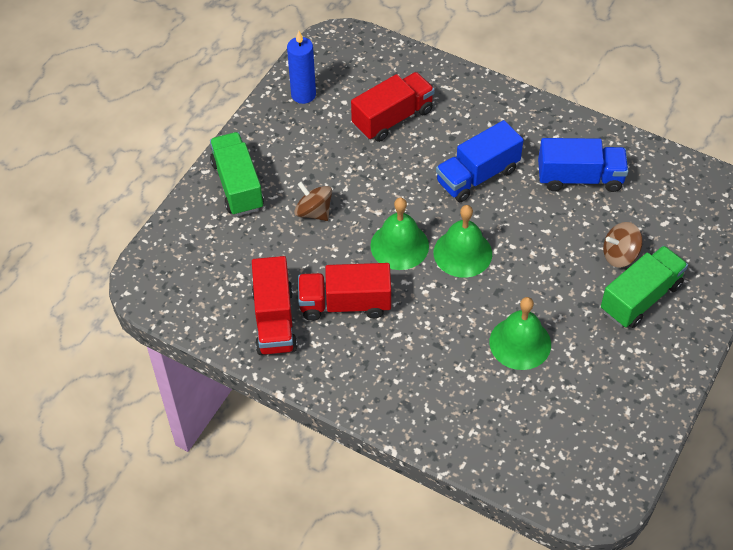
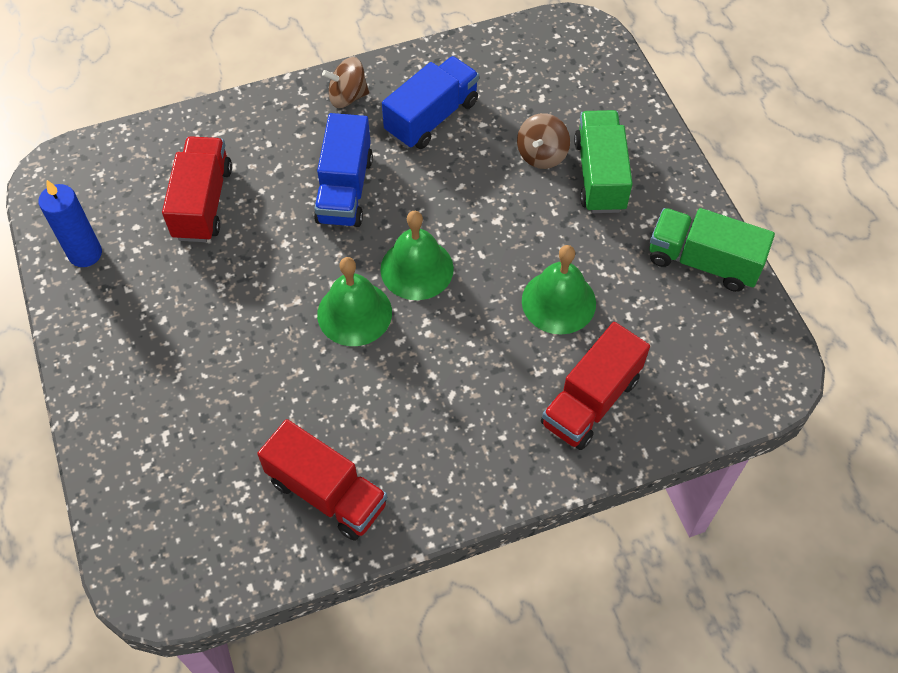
camera: 50 degrees left, 5 degrees up
(238, 185) = (126, 399): green truck -> green truck (703, 261)
(314, 212) = (236, 355): brown spinning top -> brown spinning top (347, 97)
(345, 304) = (372, 412): red truck -> red truck (591, 401)

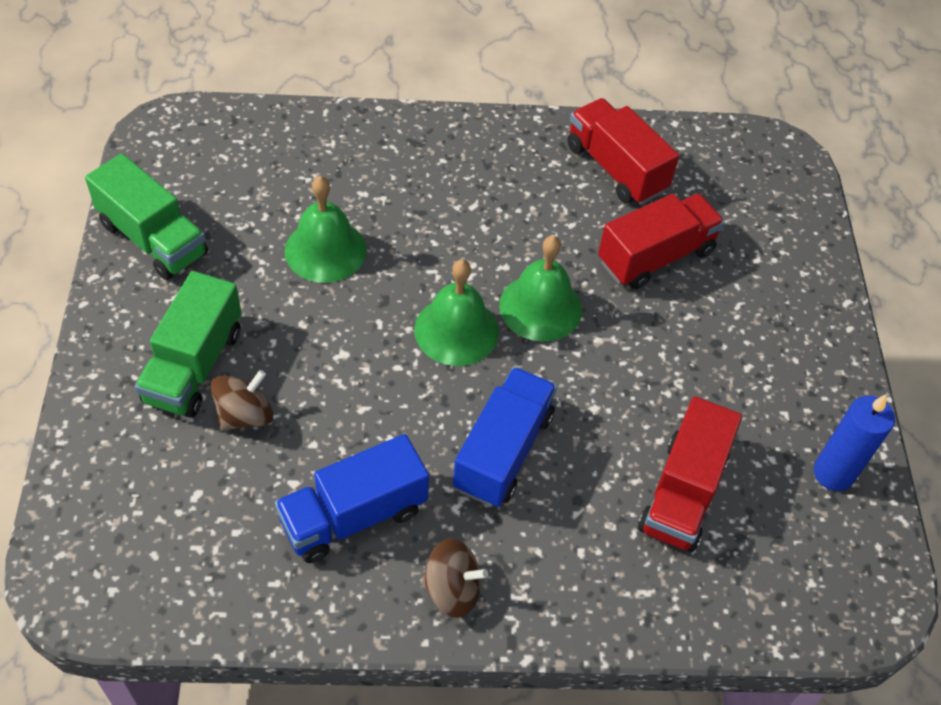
camera: 165 degrees left, 5 degrees down
(591, 401) = (347, 161): red truck -> red truck (655, 256)

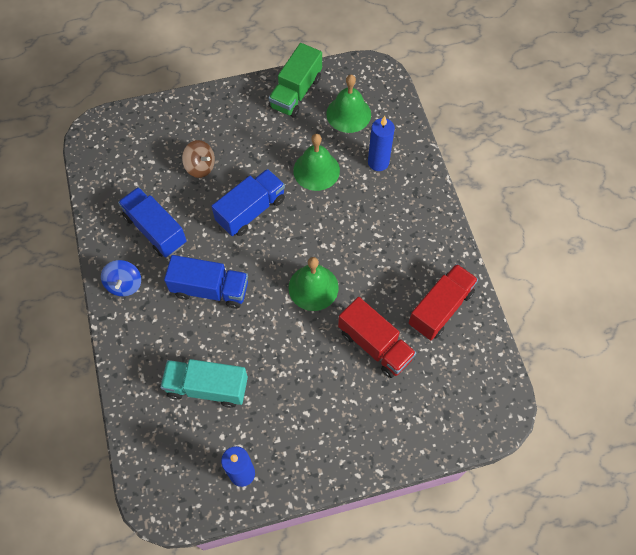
camera: 80 degrees right, 10 degrees up
(194, 365) = (223, 136): green truck -> none
(344, 170) = (378, 162): none -> blue candle
(368, 358) = (251, 210): none -> blue truck
(452, 589) = (124, 284): brown spinning top -> blue spinning top
(456, 330) = (282, 248): green bell -> green bell (348, 114)
(682, 493) = (207, 387): red truck -> turquoise truck

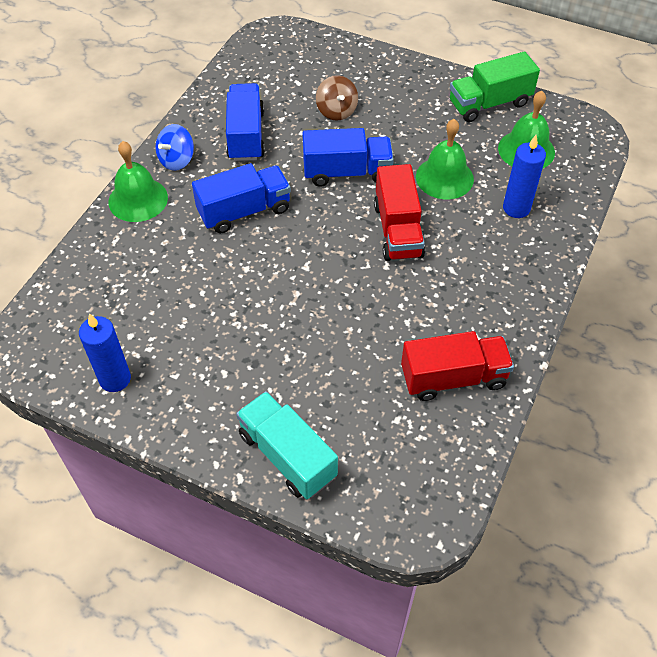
camera: 40 degrees right, 10 degrees down
(207, 387) = (159, 286): turquoise truck -> turquoise truck (287, 455)
(210, 289) = (244, 211): blue truck -> blue truck turned 75 degrees counterclockwise
(313, 287) = (340, 272): green bell -> green bell (138, 199)
(375, 345) = (351, 362): red truck -> red truck (397, 230)

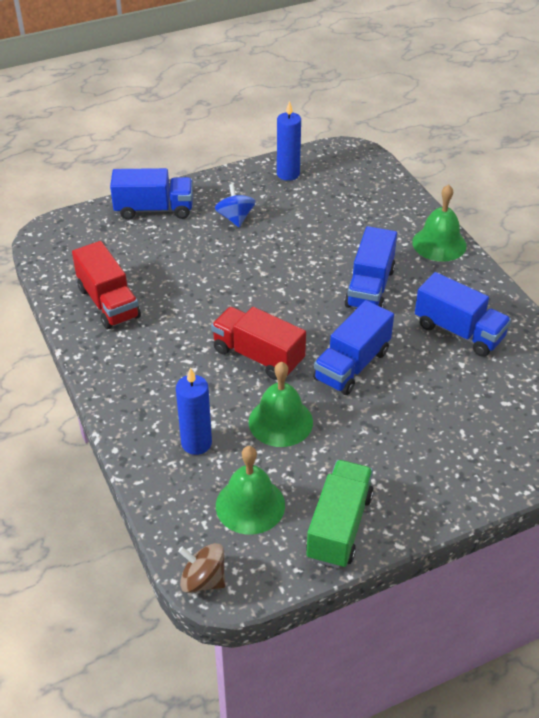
camera: 130 degrees right, 10 degrees down
(177, 160) = (465, 280): blue spinning top -> blue spinning top (235, 218)
(287, 455) = (154, 209): turquoise truck -> blue truck
(336, 111) = (437, 405): brown spinning top -> brown spinning top (203, 580)
(453, 378) = (108, 303): red truck -> red truck turned 60 degrees counterclockwise

